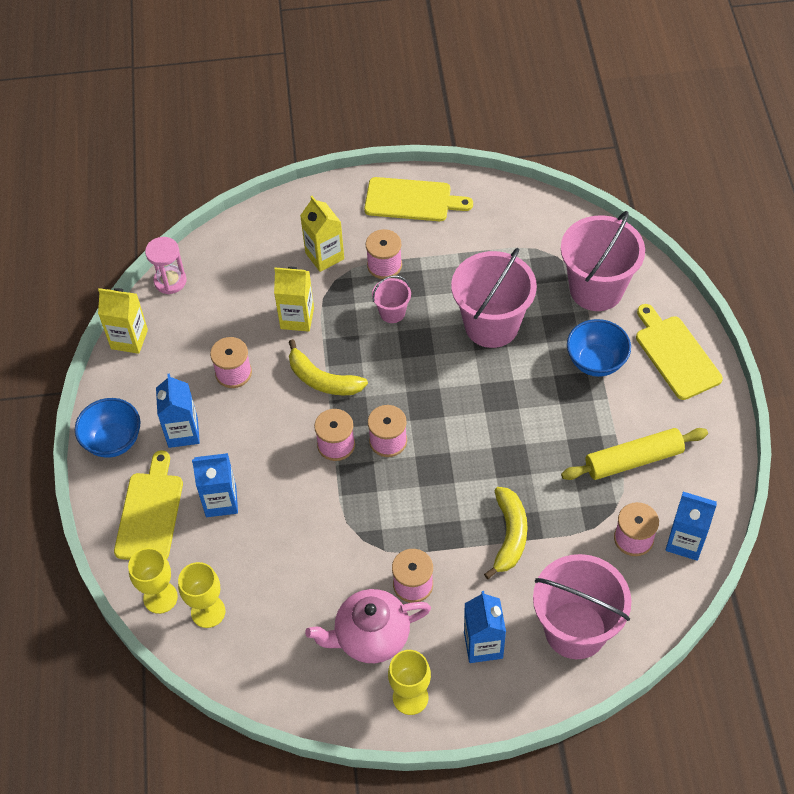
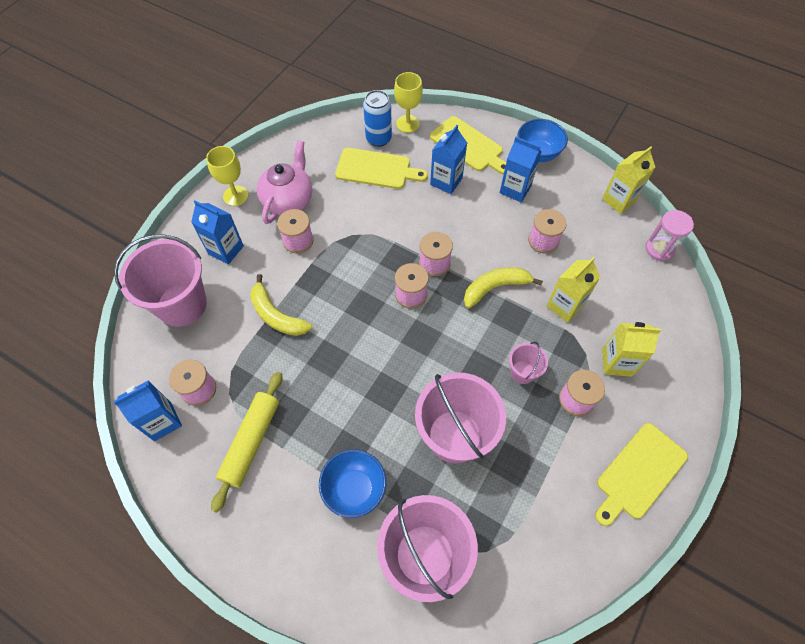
camera: 125 degrees right, 5 degrees up
(208, 611) = (378, 139): yellow goblet -> blue can
(675, 354) = (305, 564): yellow cutting board -> yellow cutting board (376, 169)

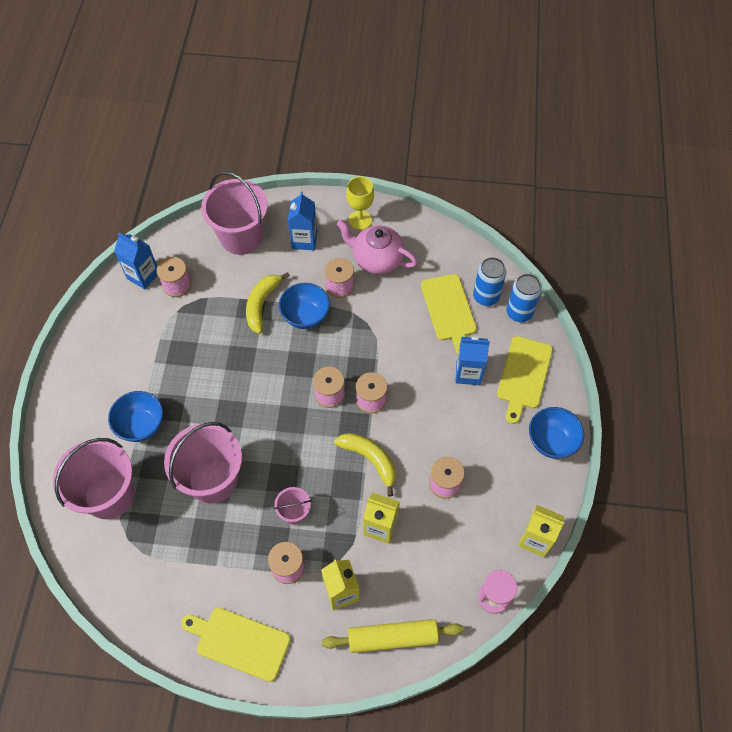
camera: 65 degrees right, 0 degrees up
(251, 442) = (150, 339): yellow rolling pin -> yellow rolling pin (392, 638)
(288, 200) = (377, 259): pink teapot -> pink teapot turned 150 degrees counterclockwise
(314, 282) = (305, 316): none -> blue bowl
(408, 124) = (519, 312): yellow goblet -> blue can
(515, 189) = (493, 437): blue carton -> none

